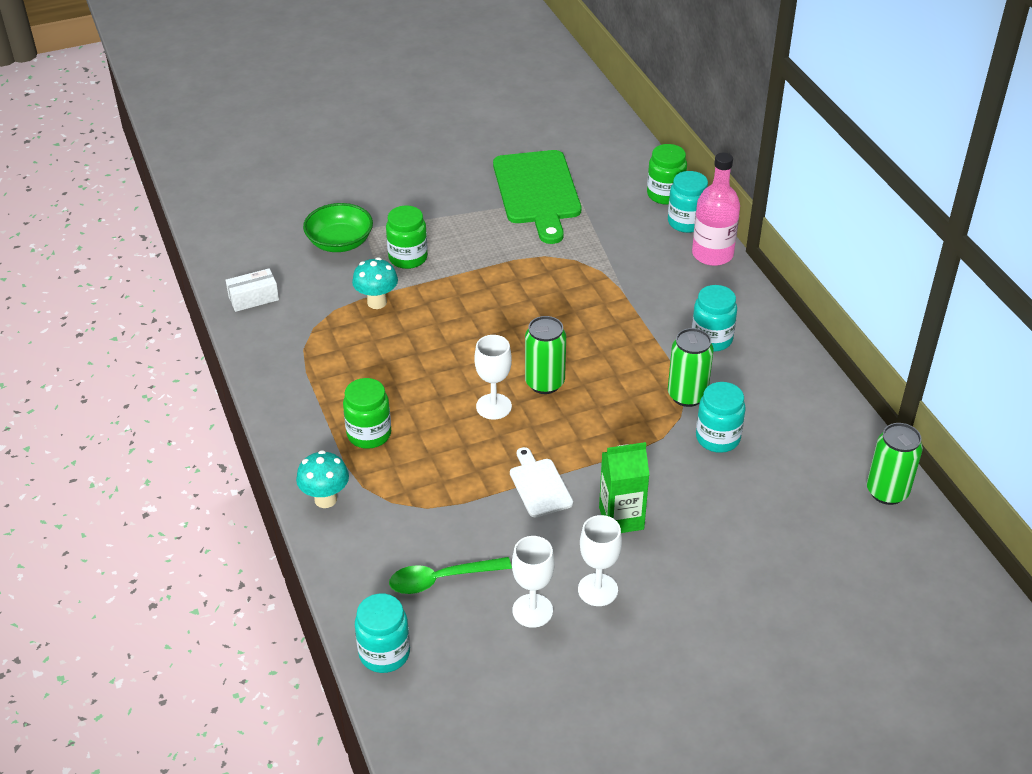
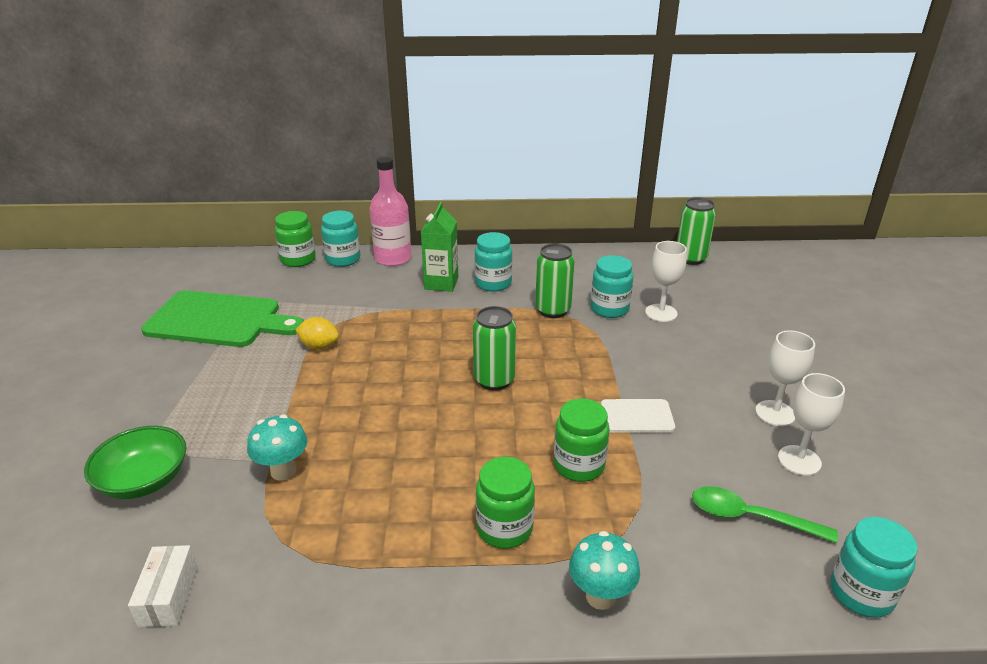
camera: 70 degrees left, 10 degrees down
(408, 258) = (230, 429): green jar -> green jar (579, 465)
(441, 579) = (750, 517): green spoon -> green spoon turned 105 degrees clockwise
(493, 406) = (509, 420): white goblet -> white goblet (661, 313)
(534, 262) = (319, 346): none -> yellow lemon
(621, 518) = (688, 379): green carton -> green carton (441, 283)

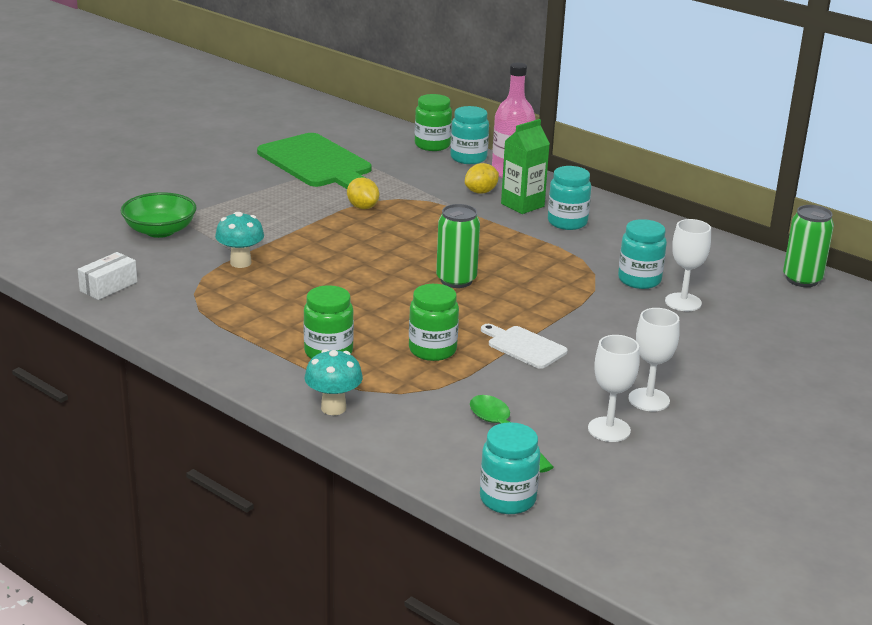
camera: 40 degrees right, 5 degrees down
(395, 285) = (481, 192): none -> yellow lemon
(553, 310) = (585, 260): green can -> none

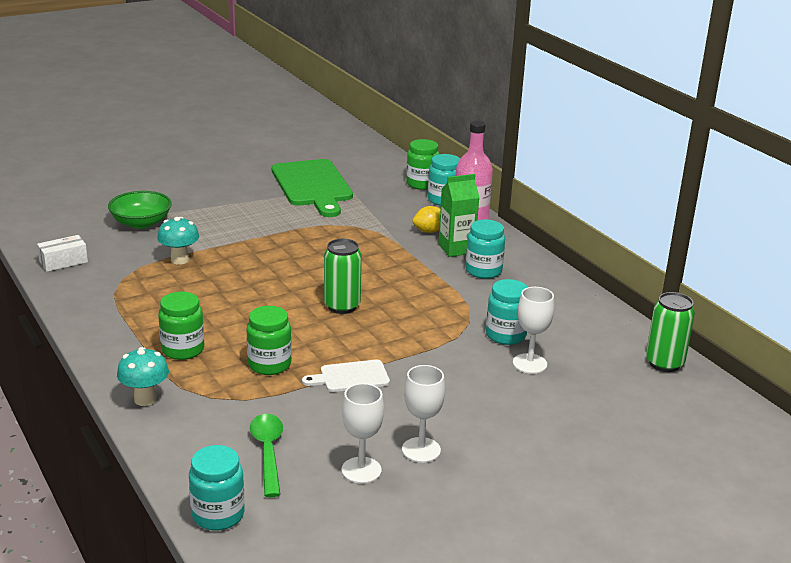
camera: 20 degrees right, 0 degrees up
(362, 207) = (318, 229): yellow lemon -> none
(524, 346) = (350, 377): white cutting board -> white cutting board turned 75 degrees counterclockwise

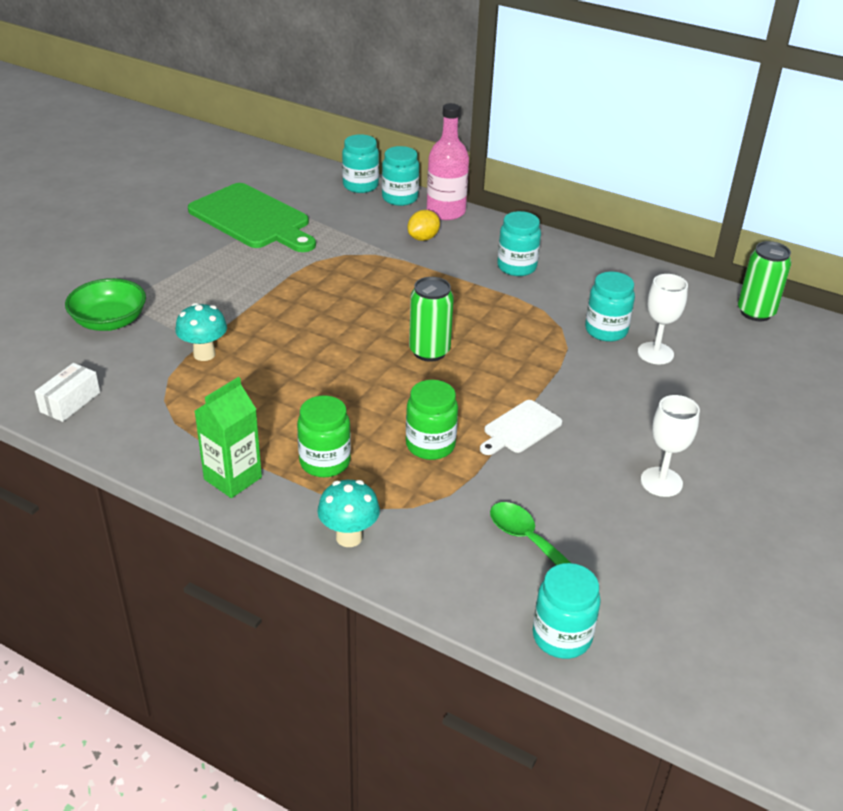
camera: 30 degrees left, 10 degrees up
(361, 470) = (634, 526): white goblet -> none
(422, 184) = (360, 186): green jar -> turquoise jar
(456, 249) = (468, 250): green carton -> green carton (233, 478)

